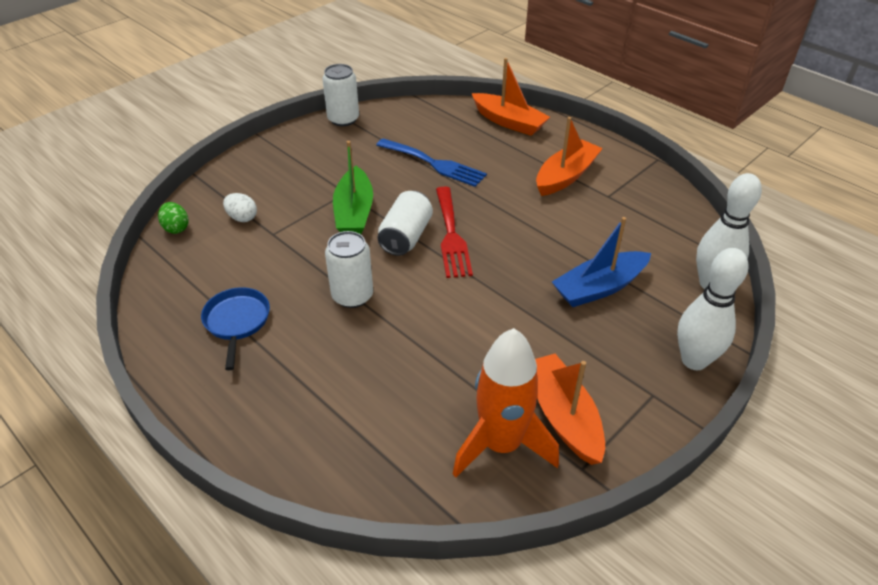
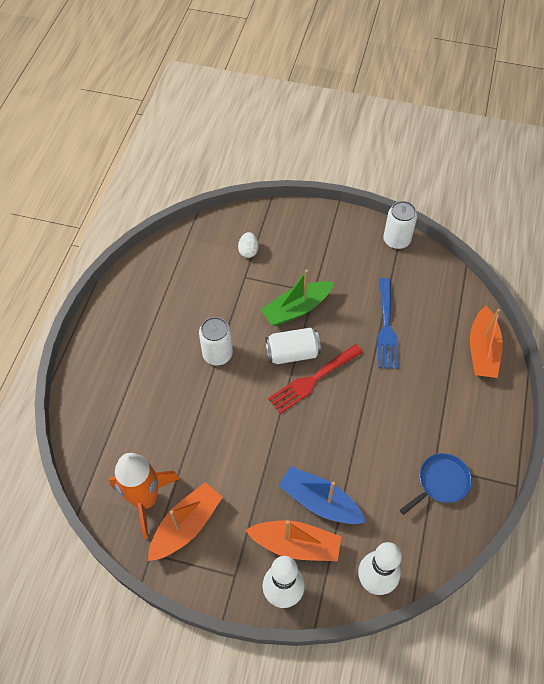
camera: 60 degrees right, 15 degrees up
(176, 228) = (216, 224): green egg -> none
(237, 322) = (160, 308): blue pan -> blue pan (440, 482)
(566, 176) = (438, 424): orange boat -> orange boat (296, 544)

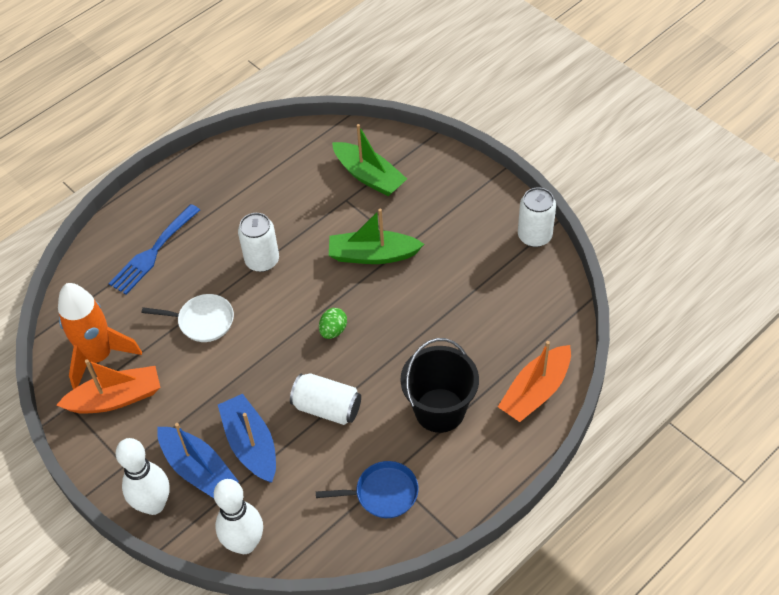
camera: 35 degrees right, 5 degrees down
(208, 425) = (202, 321): none -> white pan
(248, 251) = (369, 176): white egg -> green boat
(292, 353) = (334, 295): white can -> white can (327, 408)
(296, 544) = (198, 470): orange boat -> blue boat
(312, 380) = (333, 330): red fork -> green egg
(386, 327) = (450, 318): blue fork -> blue fork (153, 253)
(431, 399) = (439, 410): none -> black bucket

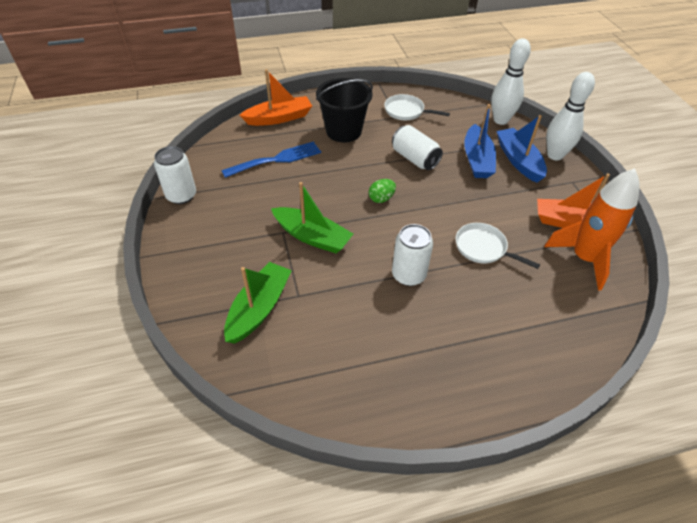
camera: 155 degrees left, 5 degrees down
(153, 253) = (512, 331): blue fork -> blue fork (277, 159)
(369, 176) = (259, 308): green boat -> green boat turned 45 degrees clockwise
(383, 493) = (406, 111): blue pan -> white pan

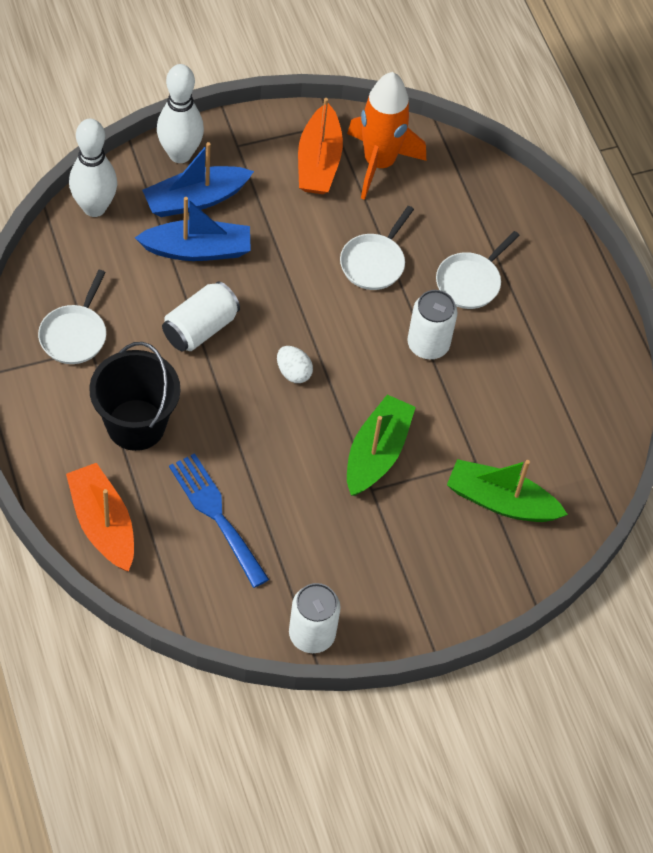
camera: 100 degrees left, 10 degrees up
(381, 198) = (293, 372): green egg -> white egg
(474, 309) = (470, 282): none -> white pan

